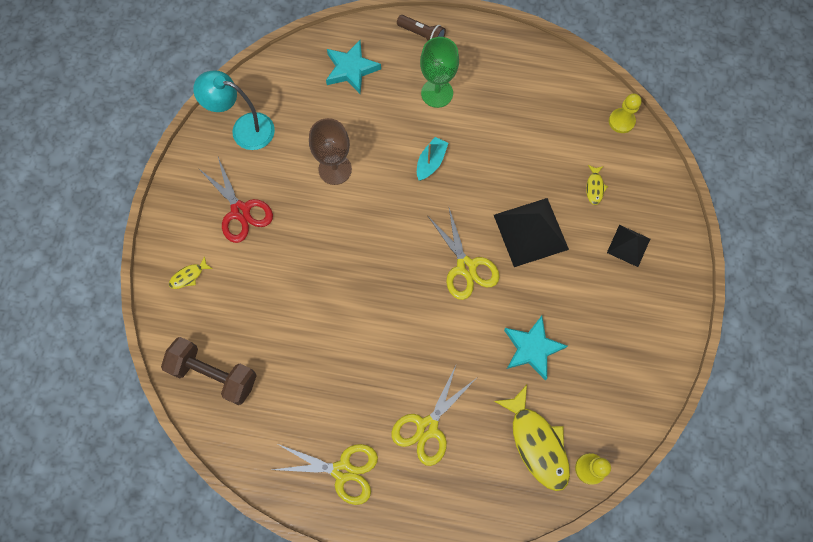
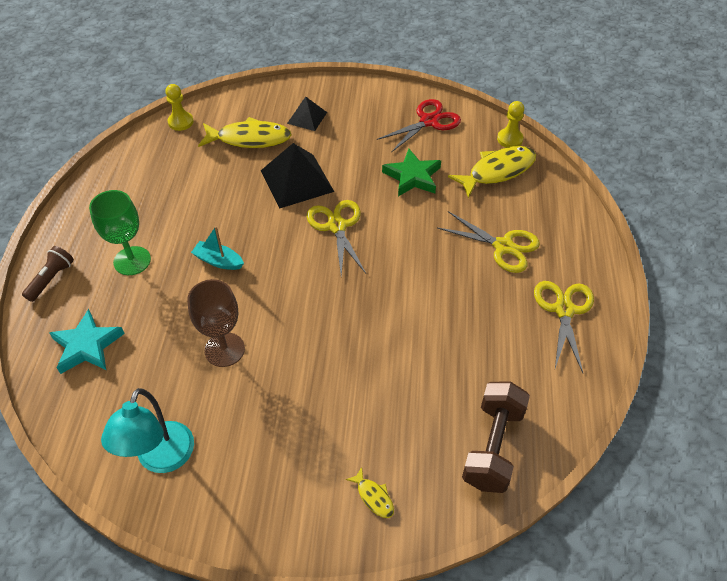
camera: 95 degrees left, 20 degrees down
(240, 211) = (281, 447): red scissors -> red scissors (429, 121)
(466, 267) = (337, 226): yellow scissors -> yellow scissors turned 75 degrees counterclockwise
(532, 348) = (412, 176): turquoise star -> green star
(594, 187) = (249, 139): yellow fish -> yellow fish, size x2.20

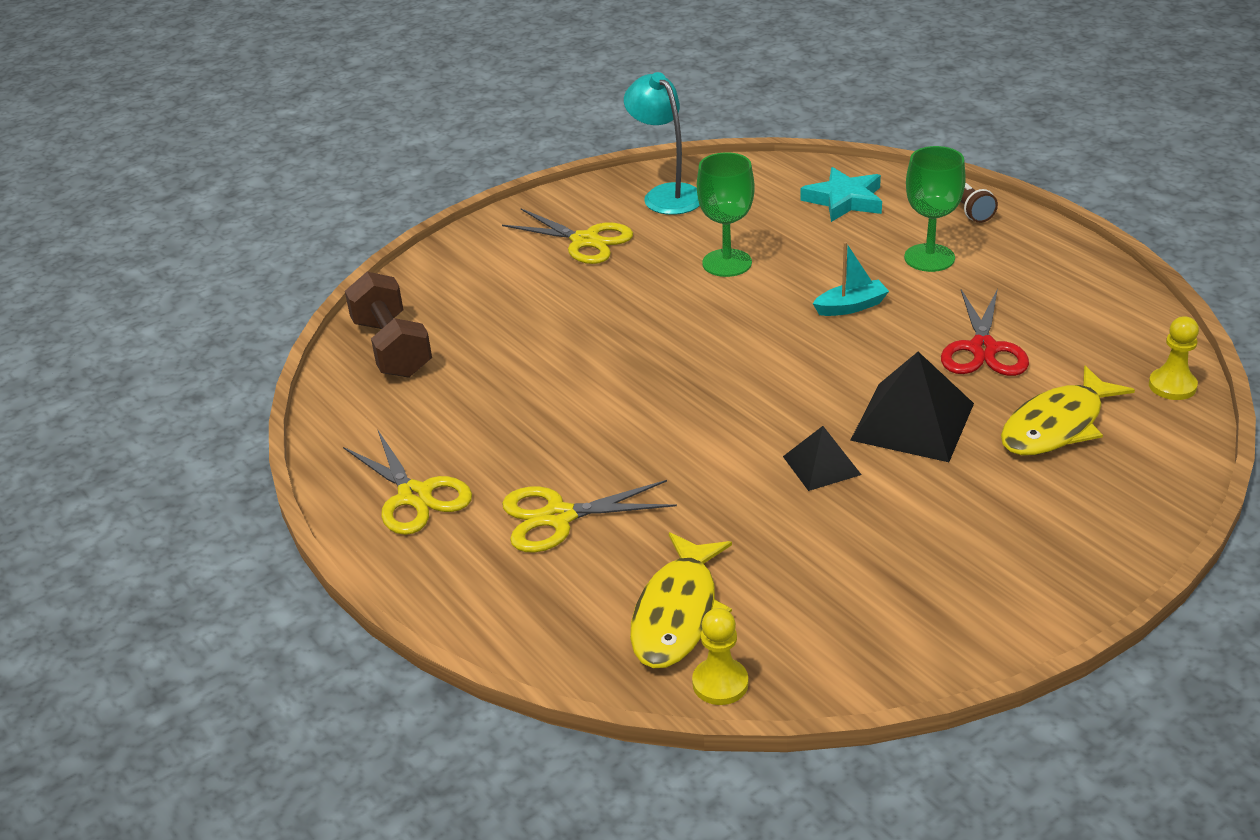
camera: 140 degrees right, 15 degrees down
(224, 349) = (727, 263): brown goblet -> green goblet
(307, 117) = (1046, 501): black pyramid -> black pyramid (821, 465)
(337, 226) = (785, 409): yellow scissors -> yellow scissors (585, 241)
(373, 497) = (467, 268): yellow fish -> none
(412, 176) = (783, 523): green star -> none
(429, 121) = (878, 622): red scissors -> red scissors (983, 349)

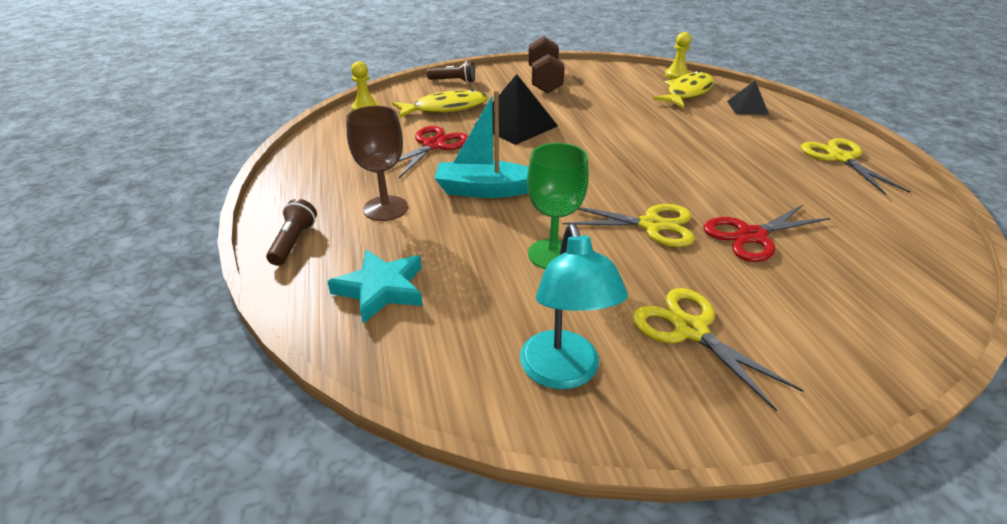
camera: 160 degrees left, 0 degrees up
(392, 348) = (902, 262): brown dumbbell -> brown dumbbell (544, 81)
(540, 335) = (751, 236): none -> red scissors
(558, 517) = (743, 131): yellow scissors -> yellow scissors (651, 225)
(821, 465) = (582, 120): black pyramid -> black pyramid (747, 107)
(851, 307) = (485, 190): turquoise boat -> turquoise boat, size x1.65
(929, 258) = (385, 208): green goblet -> brown goblet
(1135, 505) = (453, 81): none -> brown flashlight

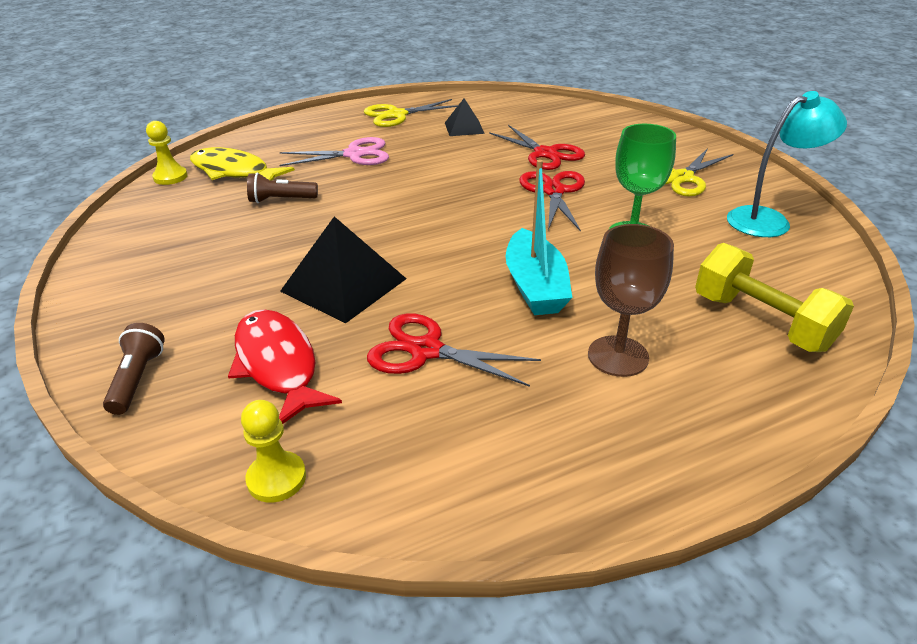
camera: 100 degrees left, 0 degrees up
(294, 242) = (741, 418): brown flashlight -> brown flashlight (281, 200)
(381, 289) = (761, 322): turquoise star -> yellow dumbbell
(445, 108) = (278, 365): yellow fish -> red fish
(544, 81) = (163, 276): brown dumbbell -> none
(651, 225) = (554, 191): yellow scissors -> red scissors
(728, 134) = (354, 155): none -> pink scissors
(747, 107) = (283, 143): black pyramid -> black pyramid (464, 128)

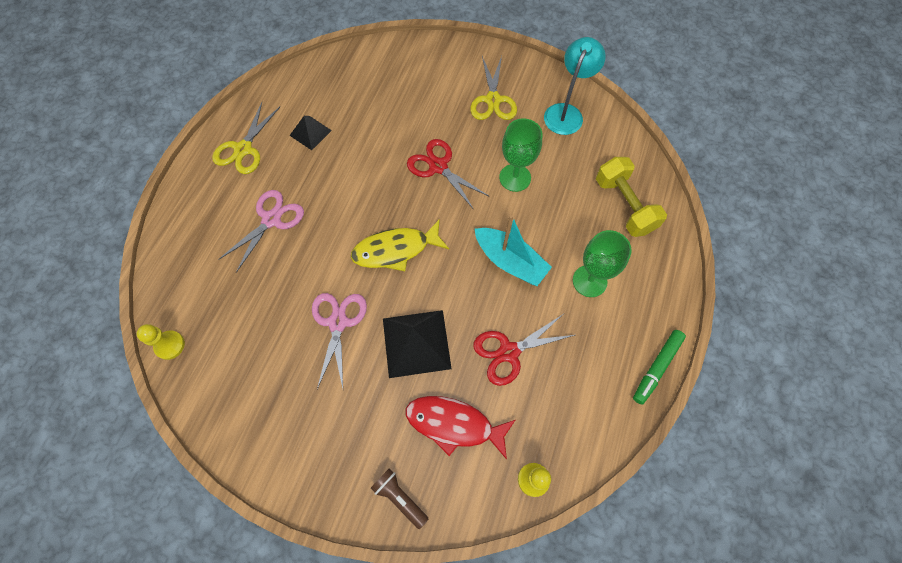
camera: 45 degrees left, 30 degrees up
(234, 172) = (209, 303): yellow fish -> yellow fish (395, 250)
(281, 200) = (284, 304): brown flashlight -> none
(301, 232) = (338, 322): none -> pink scissors
(545, 154) = (394, 128): red scissors -> none
(609, 501) = (656, 368): none -> green marker
(618, 356) = (589, 281): brown goblet -> green goblet
(761, 322) = (624, 205): yellow dumbbell -> yellow dumbbell turned 60 degrees clockwise

